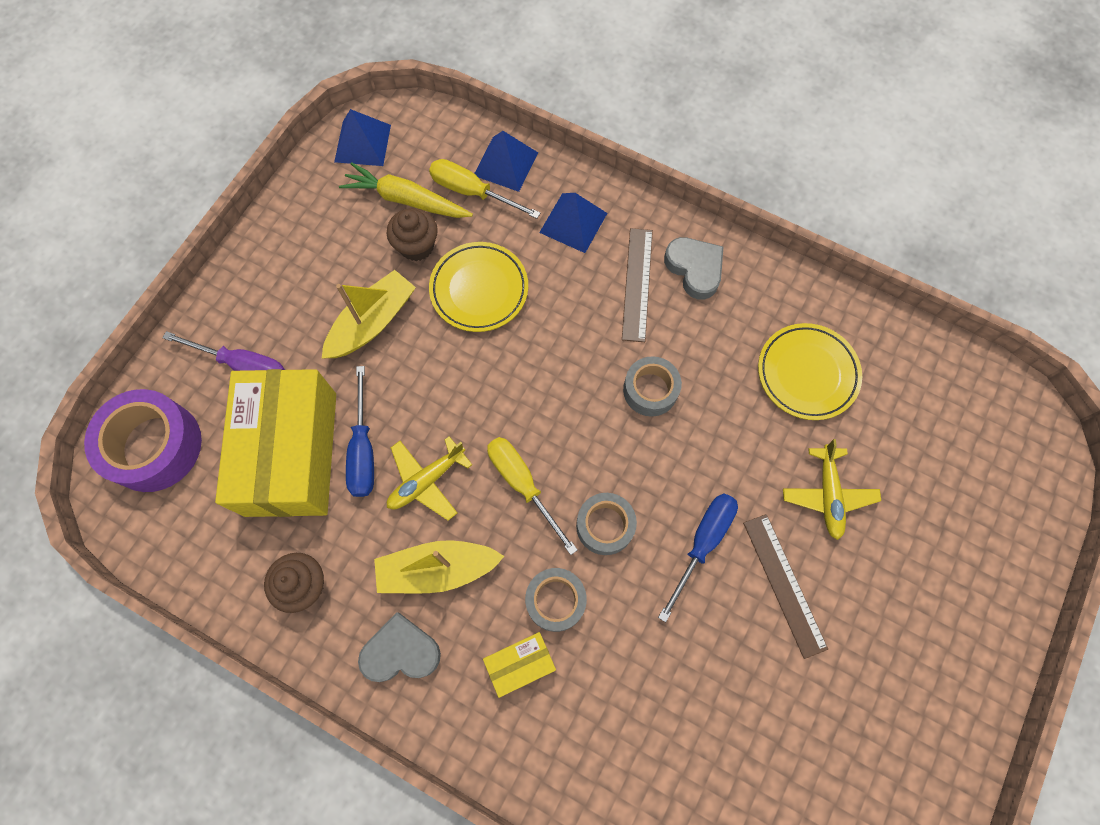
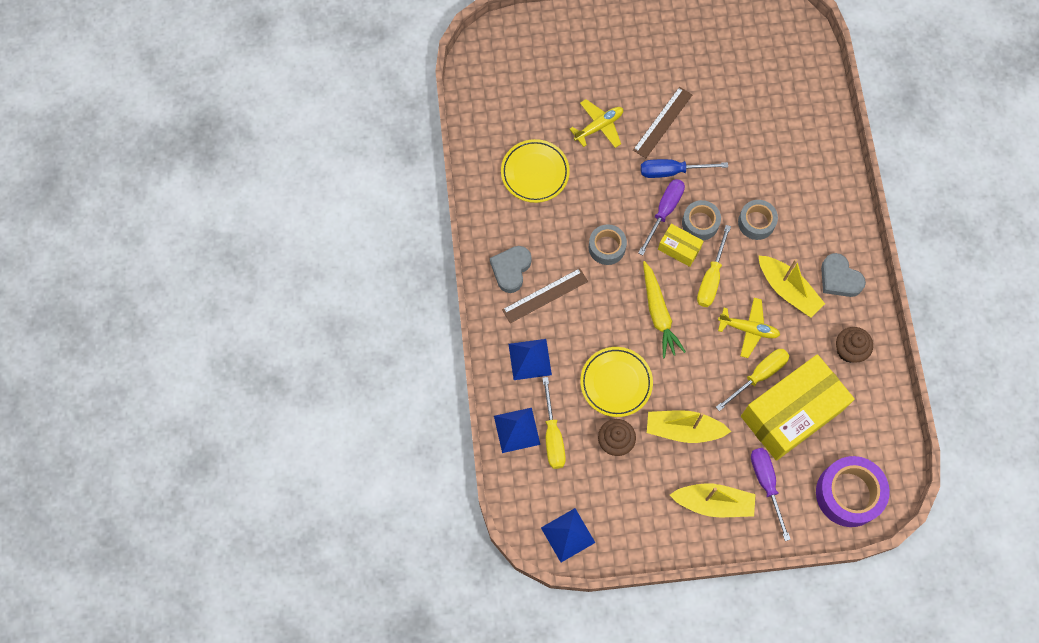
camera: 125 degrees left, 0 degrees up
(272, 297) = (713, 503): none -> yellow boat
(363, 449) = (758, 376): blue screwdriver -> yellow screwdriver
(406, 200) = (588, 473): yellow carrot -> yellow carrot (658, 313)
(520, 664) = (798, 219): yellow box -> yellow box (679, 248)
(651, 492) = (664, 212): none -> purple screwdriver

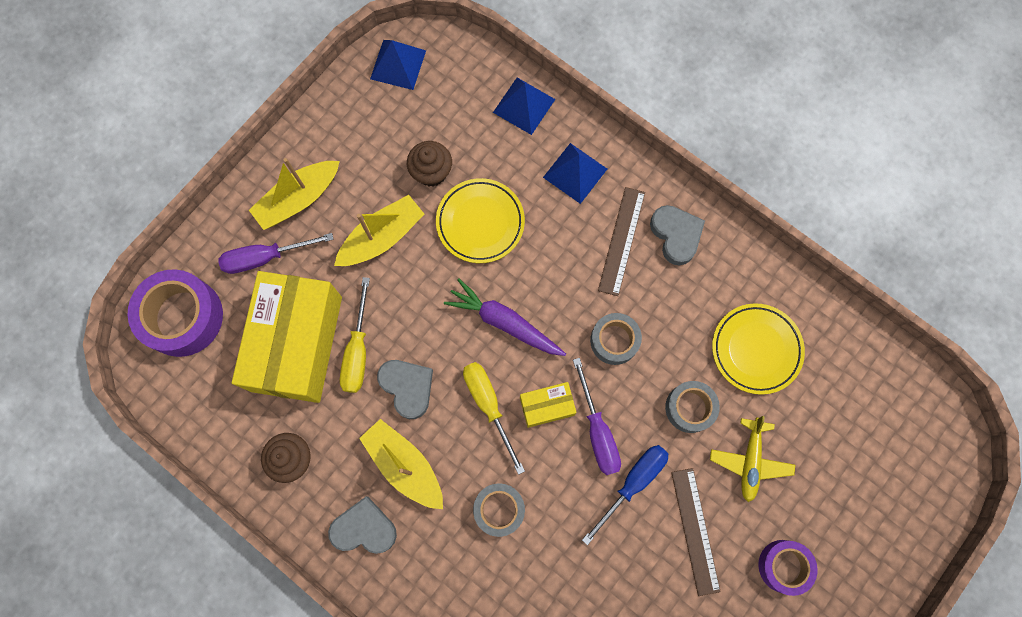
camera: 135 degrees right, 5 degrees up
(552, 436) = (489, 128): yellow screwdriver -> none
(635, 69) = (784, 566): none -> purple tape
(658, 313) = (504, 322): yellow carrot -> purple carrot
(700, 223) = (552, 453): grey tape -> grey tape (690, 408)
(748, 329) = (407, 387): yellow plane -> grey heart
(766, 484) = (265, 257): purple screwdriver -> purple screwdriver turned 135 degrees clockwise
(788, 290) = (404, 465): yellow boat -> yellow boat turned 45 degrees clockwise

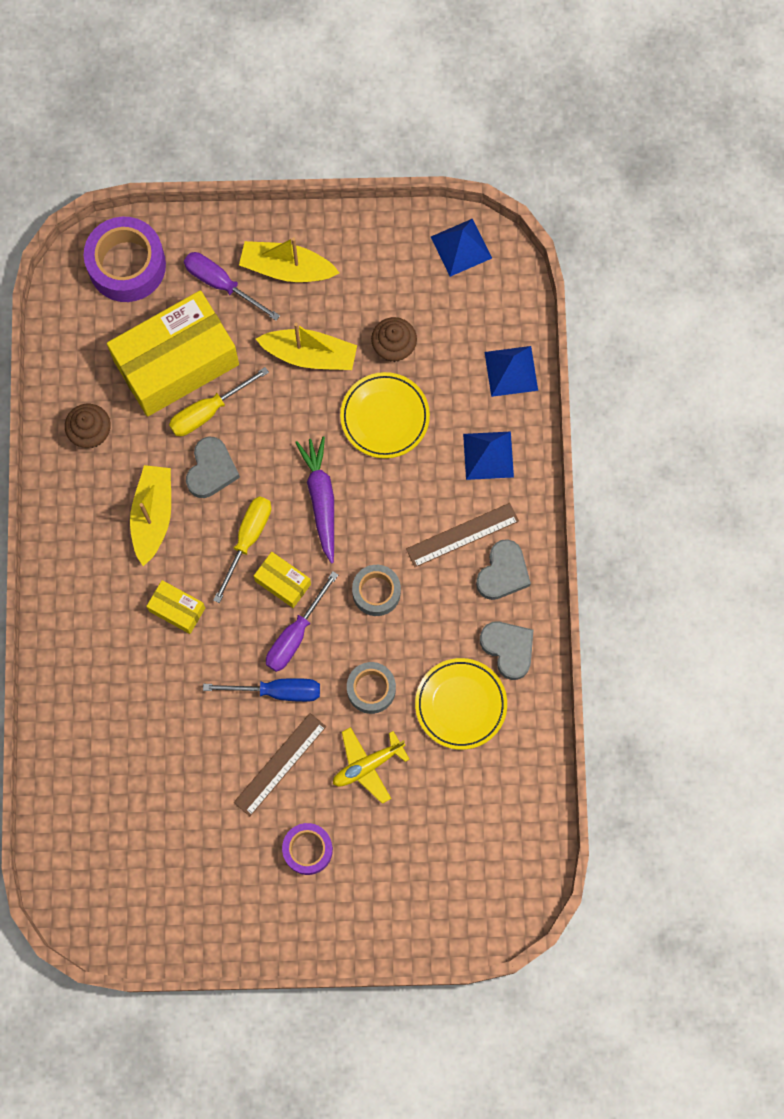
camera: 50 degrees right, 0 degrees up
(364, 528) = (84, 525): grey heart -> grey heart (508, 649)
(499, 509) = (177, 609): grey tape -> yellow box

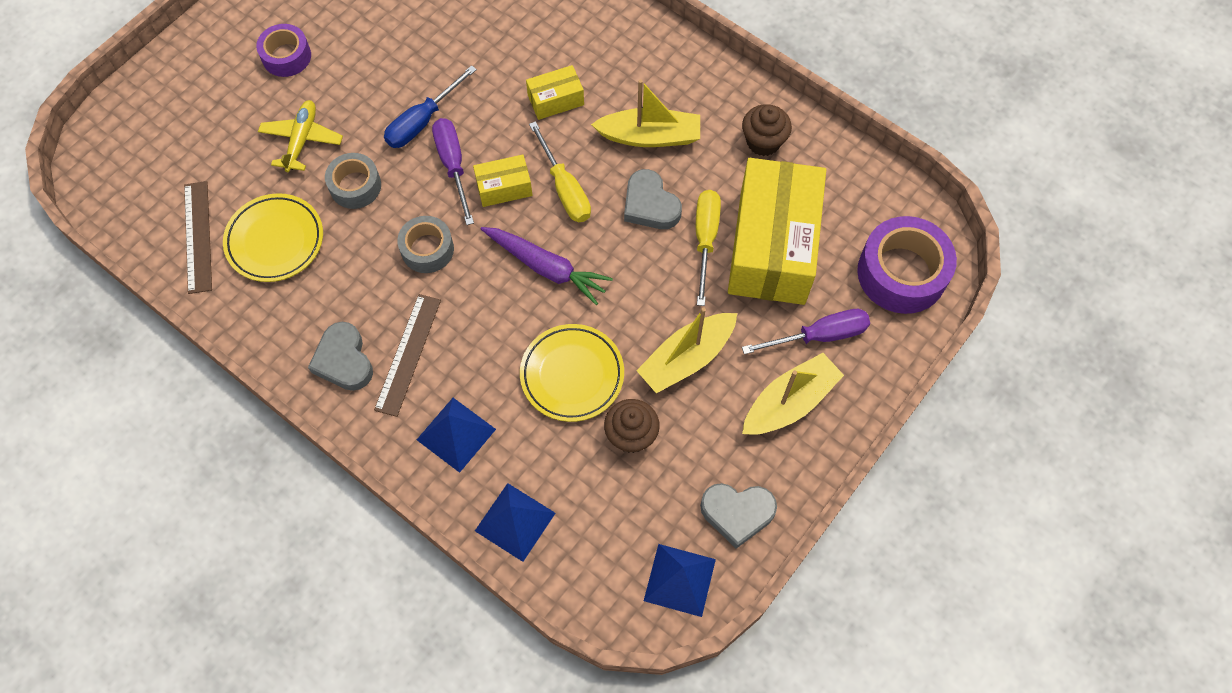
camera: 130 degrees right, 10 degrees down
(153, 516) = (650, 136): yellow boat -> yellow boat turned 45 degrees counterclockwise
(280, 764) = (366, 83): brown ruler -> brown ruler (197, 236)
(508, 649) = (279, 312): grey heart -> grey heart (737, 513)

